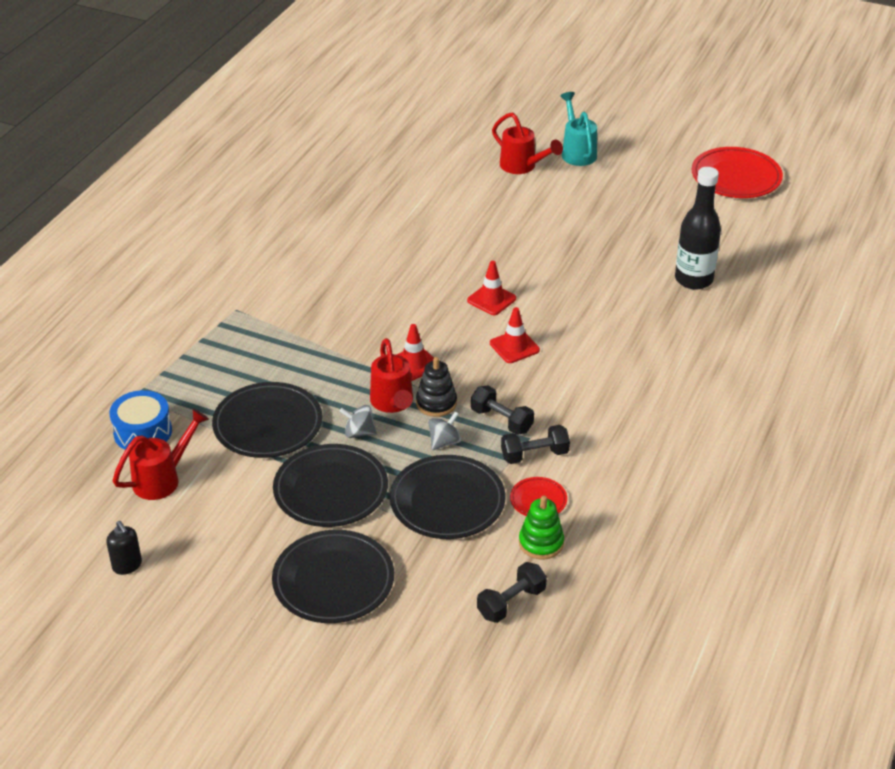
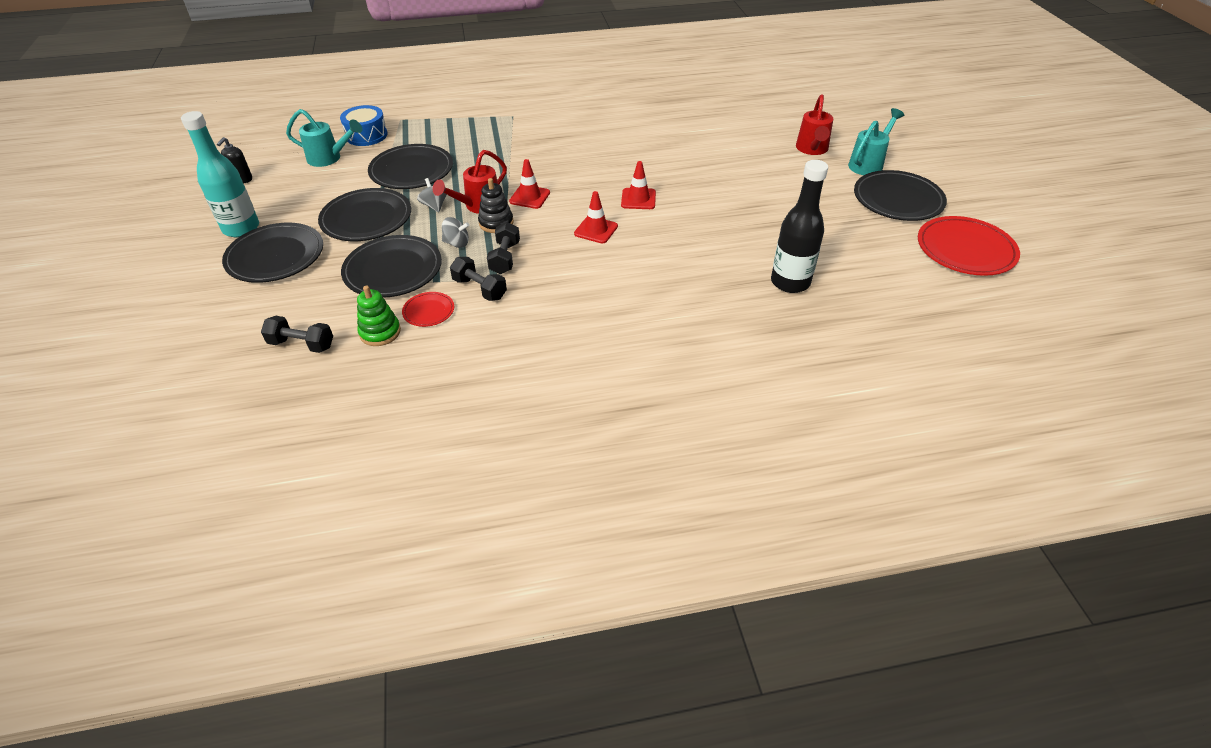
camera: 55 degrees right, 5 degrees up
(163, 478) = (329, 158): red watering can -> turquoise watering can
(244, 594) = (241, 228): none -> turquoise bottle
(642, 168) = (897, 200): none -> black plate

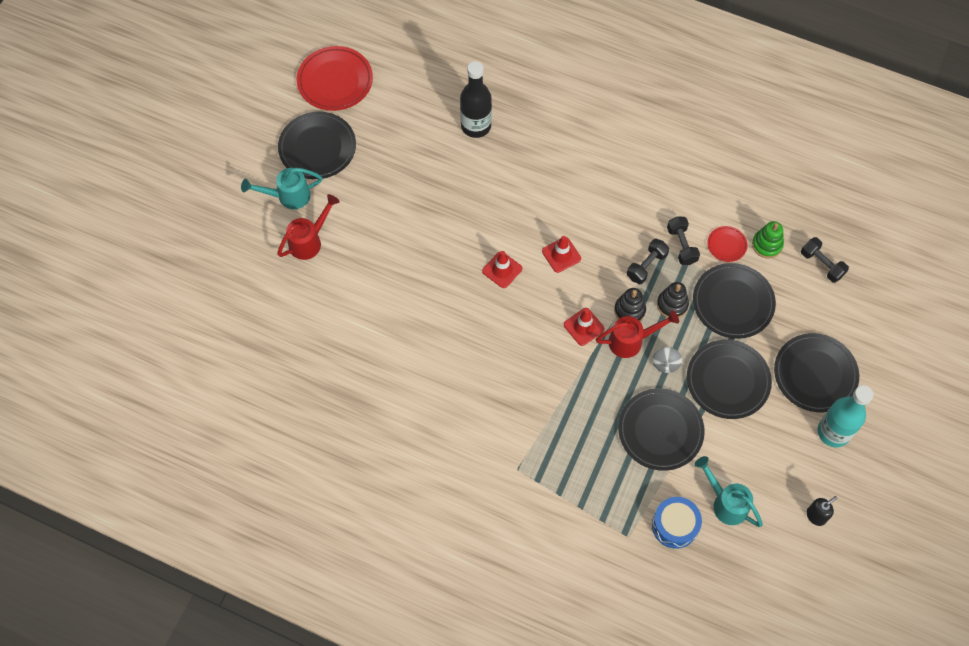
camera: 145 degrees left, 20 degrees up
(457, 243) = (672, 304): grey spinning top -> black stacking toy

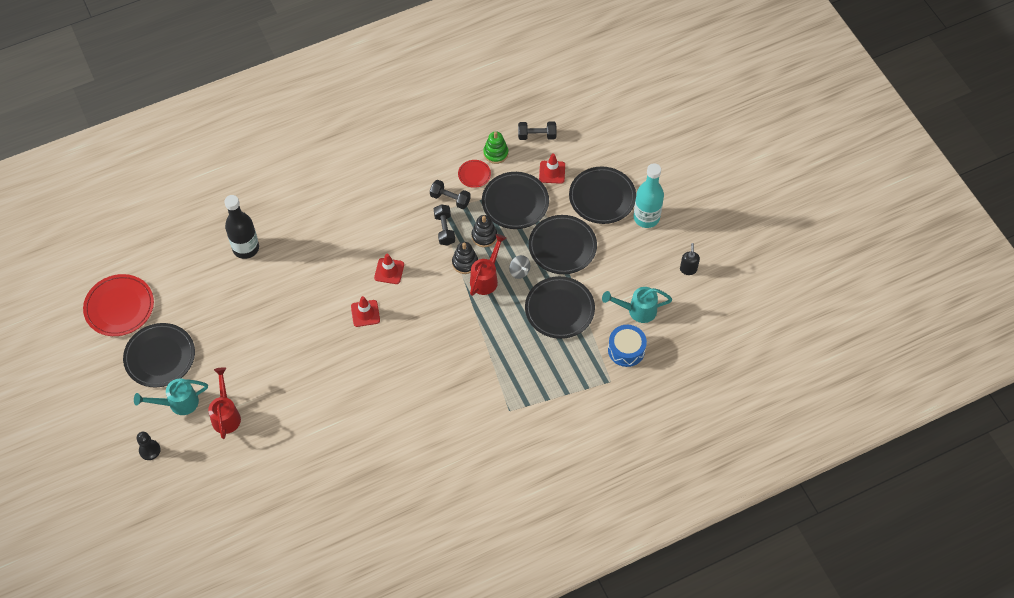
camera: 50 degrees left, 5 degrees down
(228, 211) = (150, 450): none -> black pawn
(288, 196) = (178, 403): turquoise watering can -> turquoise watering can turned 45 degrees clockwise
(583, 327) = (451, 297): red traffic cone -> red traffic cone (552, 172)

